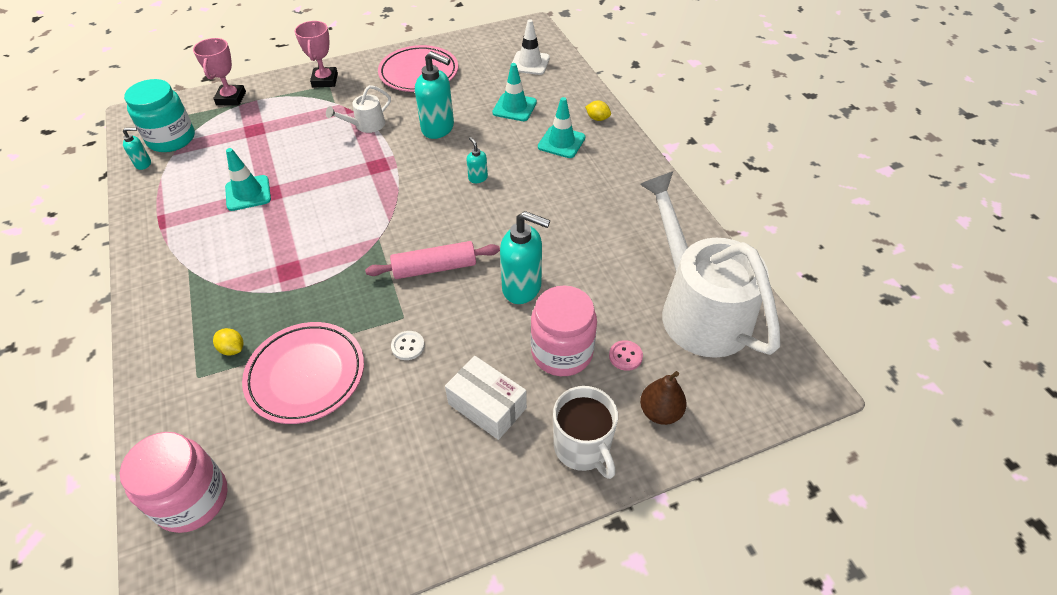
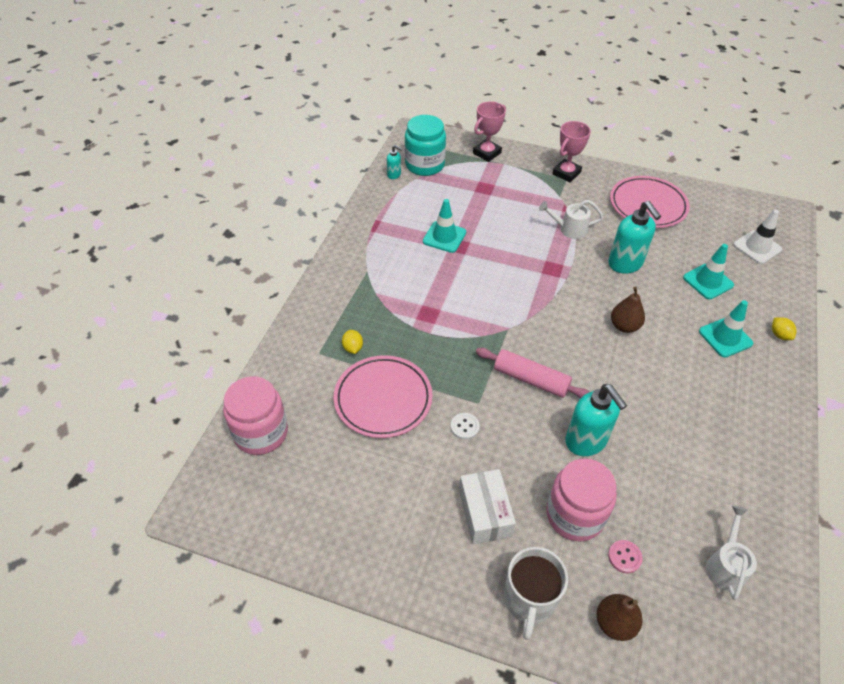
camera: 40 degrees right, 0 degrees up
(478, 178) = (624, 326): turquoise soap dispenser -> brown pear
(697, 308) = (726, 565): white watering can -> white watering can, size x0.42

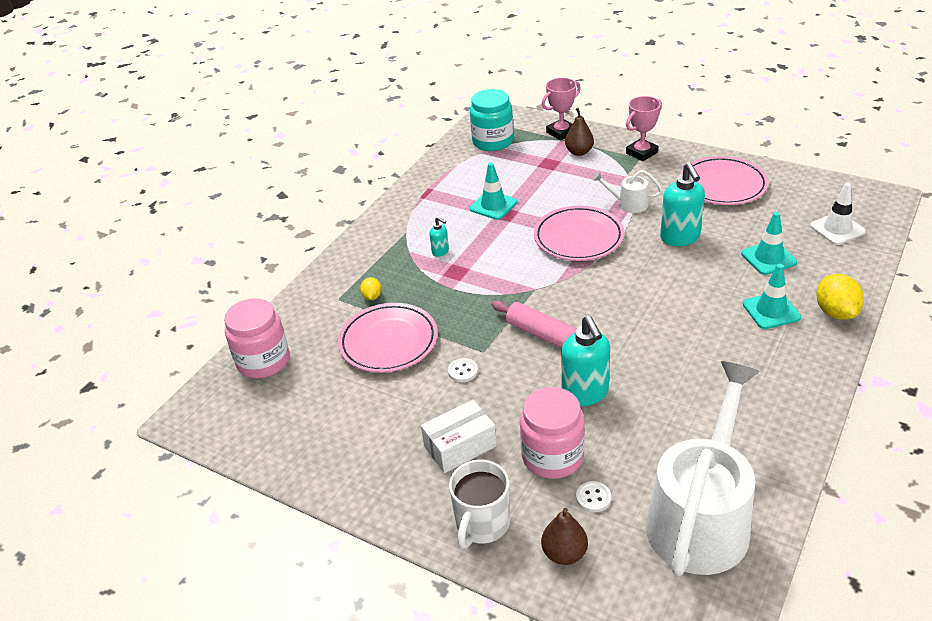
camera: 15 degrees right, 10 degrees down
(394, 175) = (459, 149): turquoise soap dispenser -> turquoise soap dispenser (440, 251)
(484, 513) = (460, 446): white box -> white box turned 60 degrees clockwise
(534, 269) = (578, 238): none -> pink plate
(624, 326) = (660, 294): brown pear -> brown pear (579, 152)
(624, 557) = (593, 498): pink button -> white button
(726, 565) = (701, 516): white watering can -> white watering can, size x2.37
(779, 335) = (835, 312): yellow lemon -> yellow lemon, size x1.84

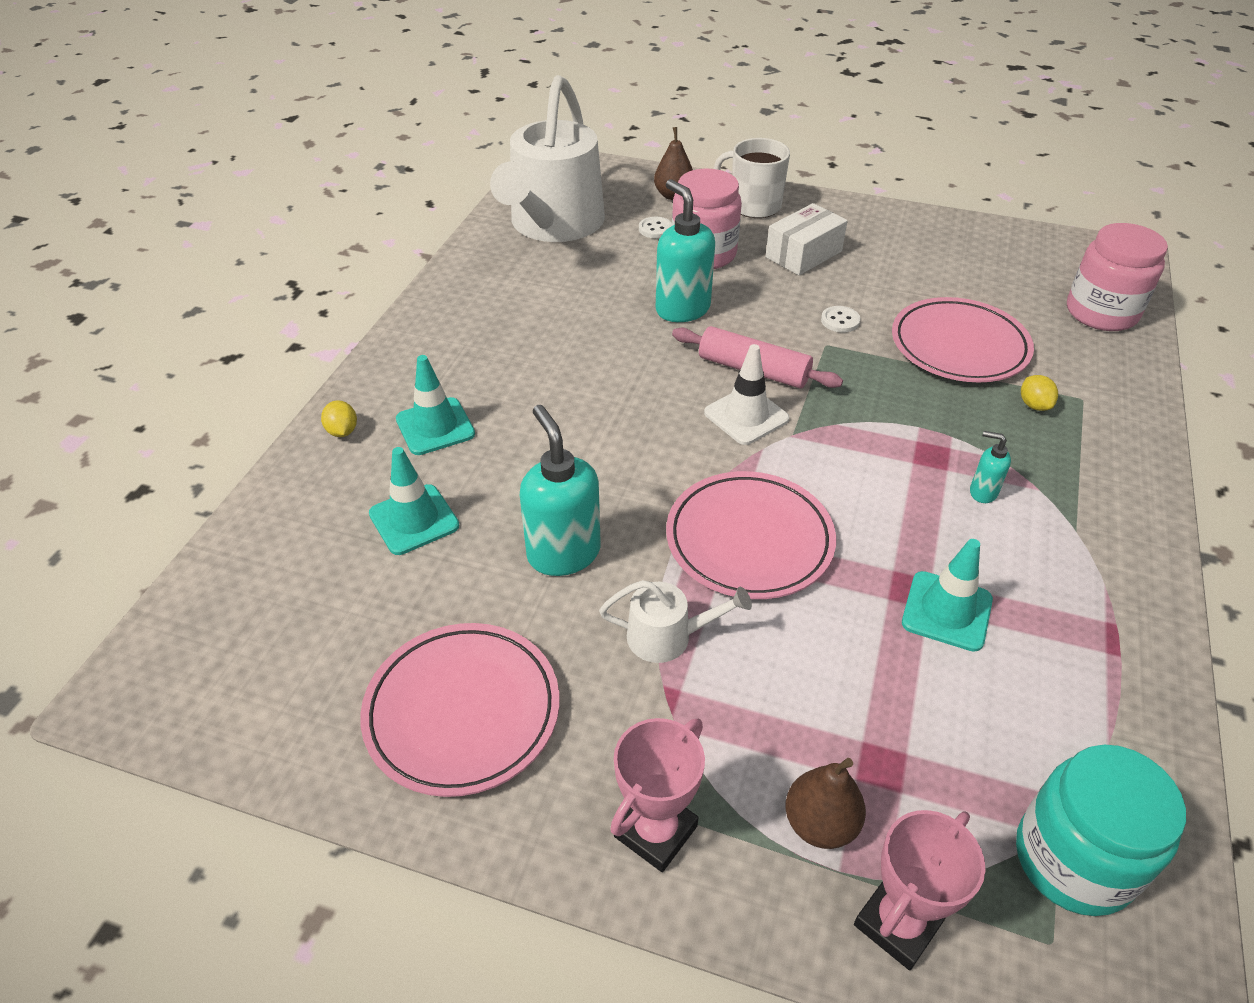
camera: 165 degrees right, 5 degrees up
(482, 524) = (753, 206): white mug -> white mug turned 75 degrees counterclockwise
(835, 312) = (342, 431): yellow lemon -> yellow lemon, size x0.54
(837, 229) = (266, 596): white traffic cone -> white traffic cone (746, 416)

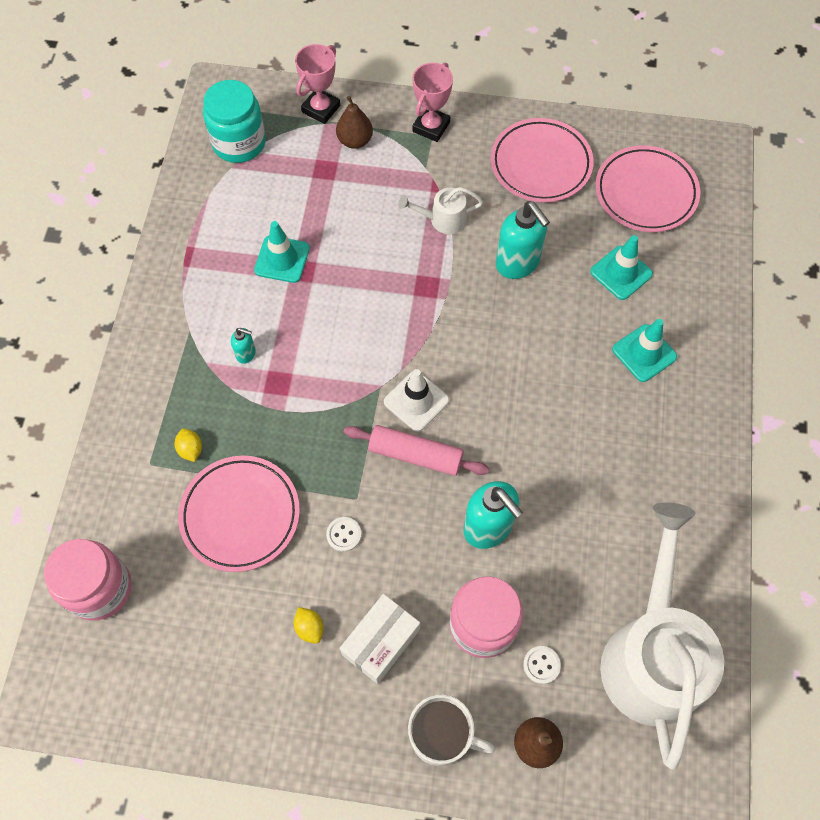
camera: 170 degrees right, 20 degrees up
(342, 431) = (708, 338): yellow lemon -> yellow lemon (309, 628)
(749, 540) = (403, 290): pink plate -> pink plate (645, 193)

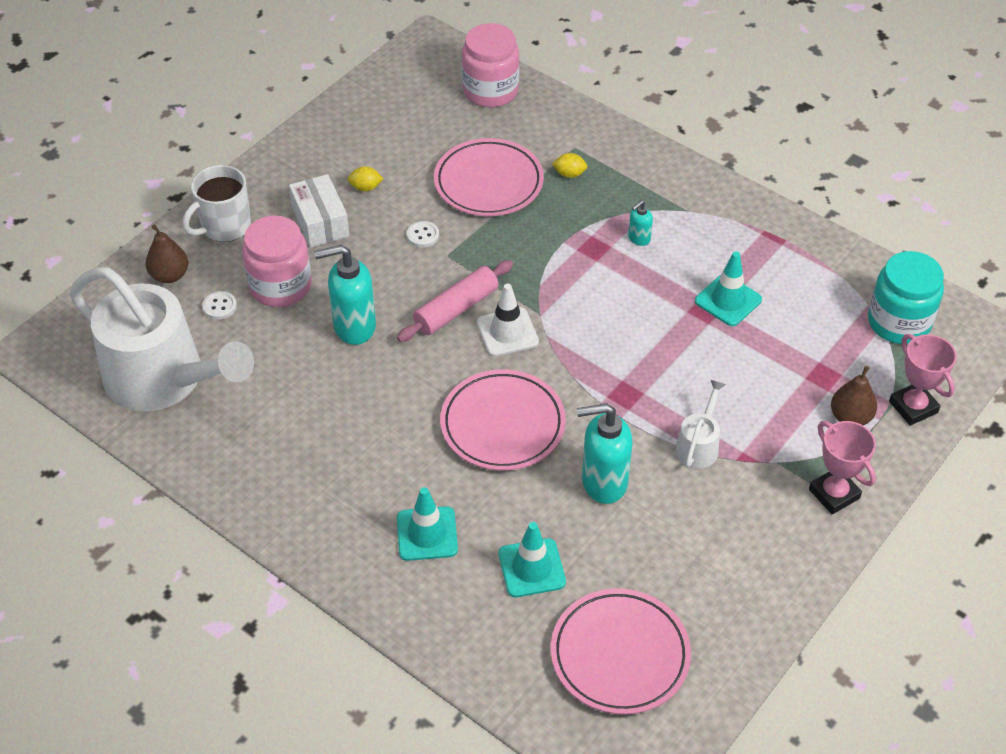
camera: 120 degrees right, 15 degrees down
(540, 164) = (721, 571): pink plate -> pink plate (502, 424)

